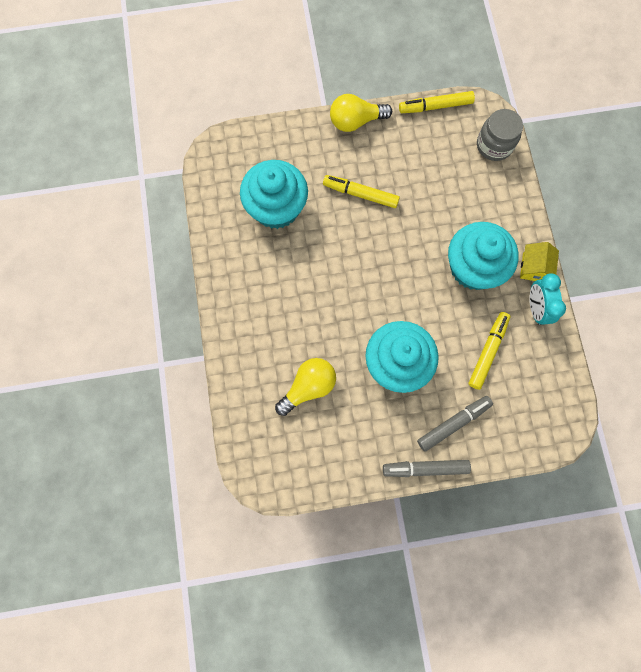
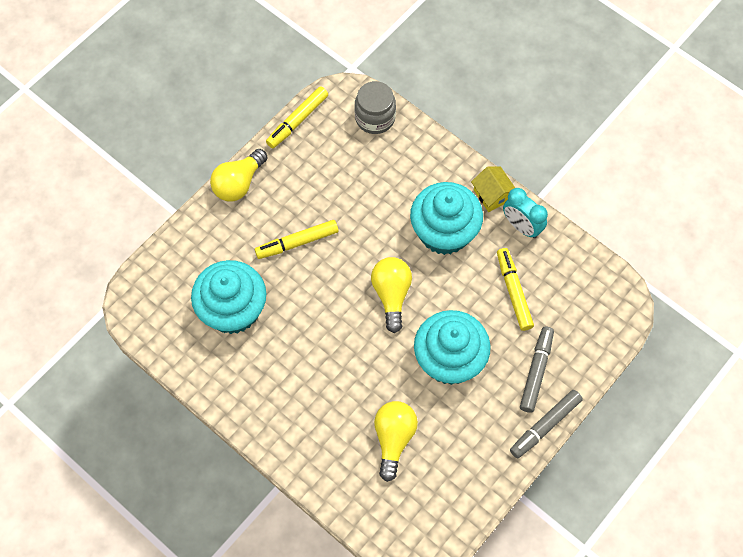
camera: 40 degrees left, 10 degrees down
(395, 283) = (391, 295): none -> yellow light bulb

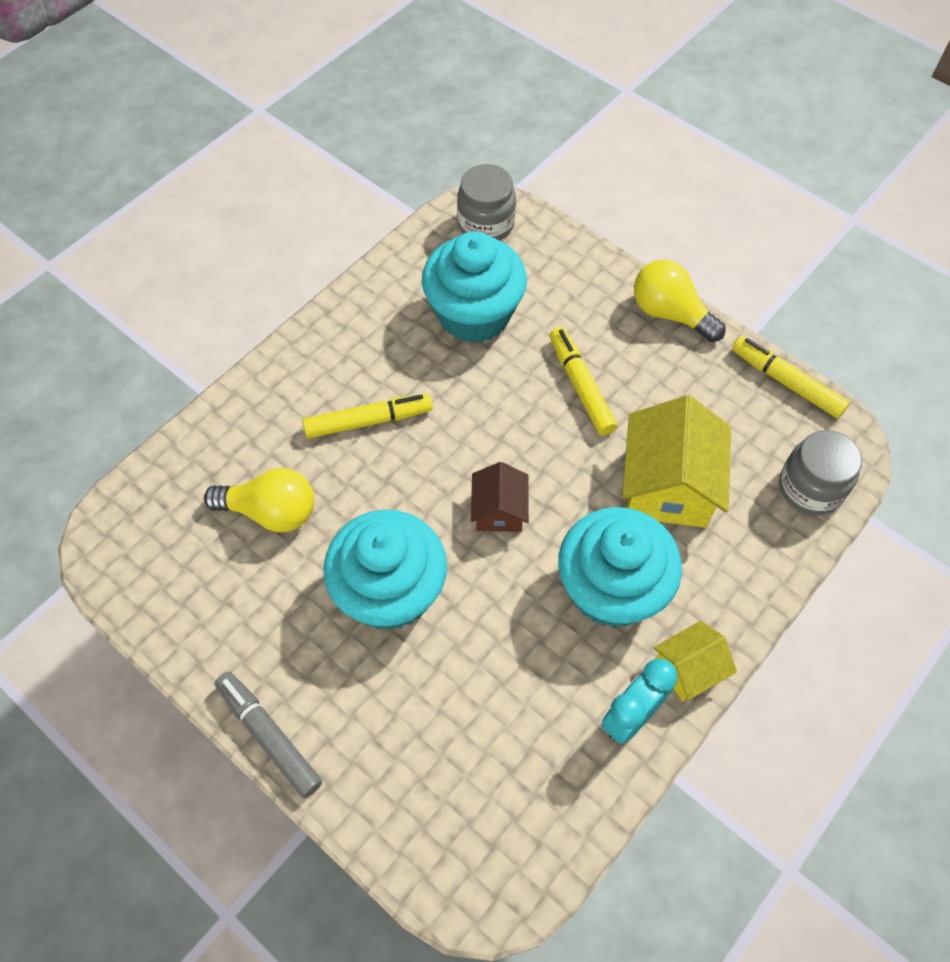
camera: 90 degrees right, 5 degrees down
(148, 301) = (486, 224): none -> grey jar
(373, 195) = (668, 486): none -> yellow house
(391, 295) = (499, 510): yellow light bulb -> brown house
(513, 291) = (507, 696): yellow marker -> yellow marker (368, 421)
(536, 371) = (364, 727): grey marker -> none

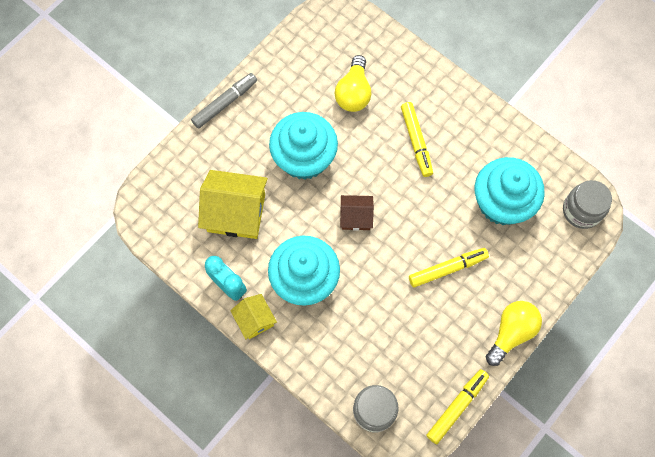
camera: 90 degrees right, 10 degrees up
(668, 486) = (374, 319): yellow house -> yellow house (236, 213)

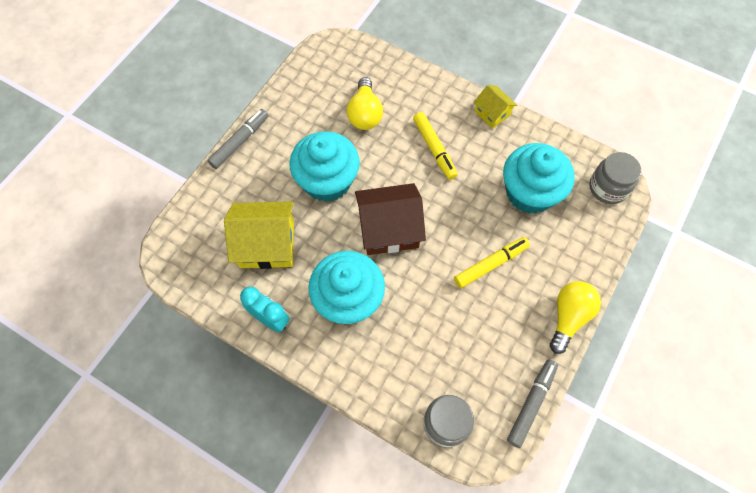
camera: 10 degrees left, 5 degrees down
(255, 320) = (303, 349): yellow house -> yellow house (492, 113)
(356, 217) = (389, 229): brown house -> brown house, size x1.81
(457, 407) = (531, 404): yellow marker -> grey marker

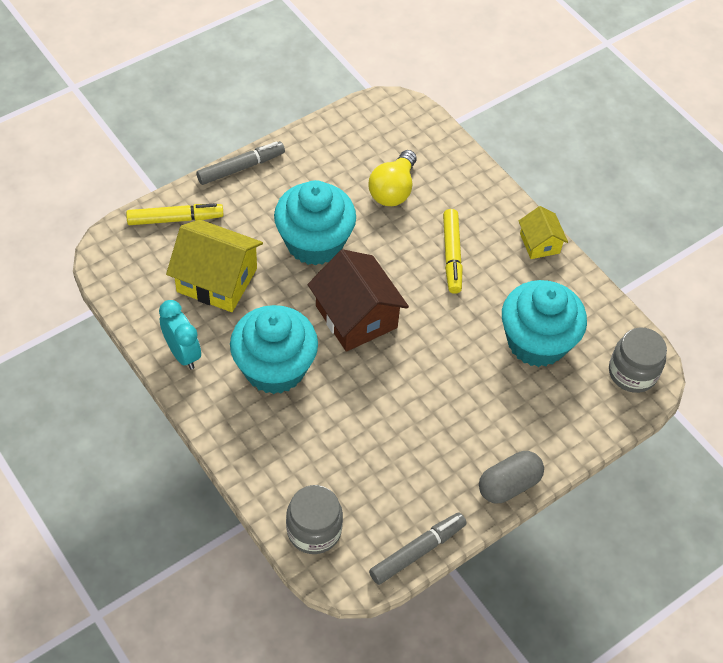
camera: 20 degrees right, 10 degrees down
(389, 229) = (356, 317): brown house -> brown house turned 45 degrees clockwise
(491, 264) = (450, 397): yellow marker -> yellow marker (175, 219)
(568, 317) = (509, 485): yellow light bulb -> grey capsule

